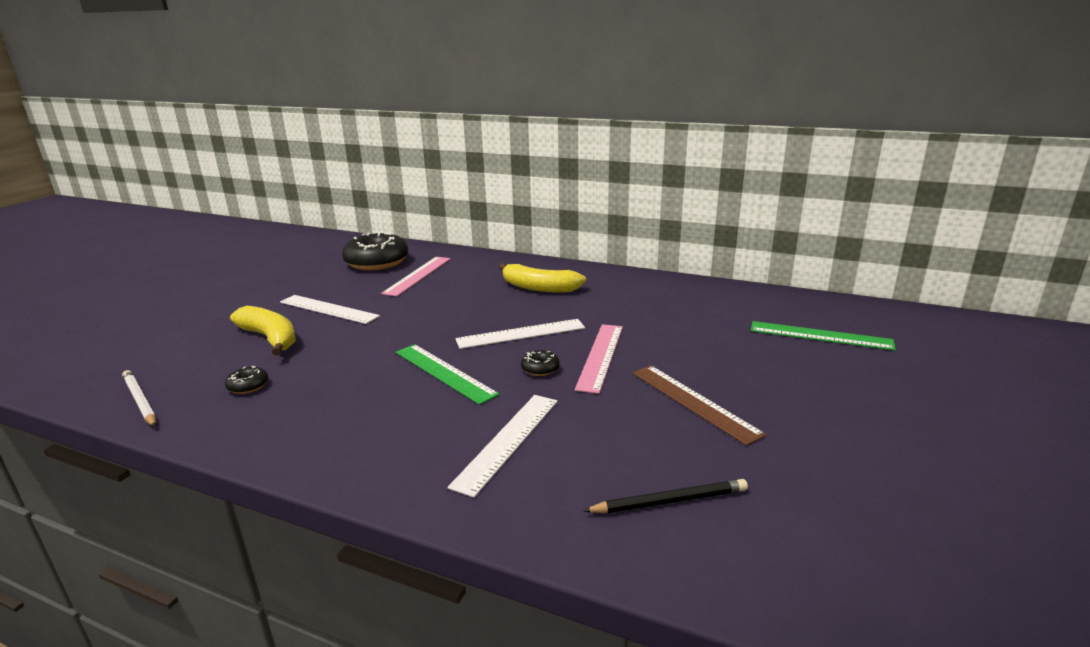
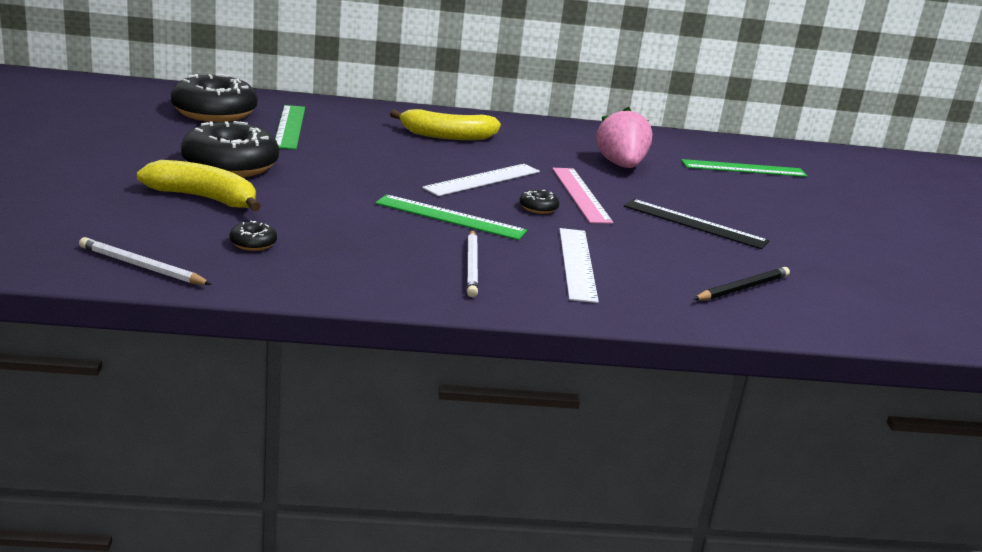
camera: 30 degrees left, 0 degrees up
(328, 309) = (230, 166): white ruler -> black donut
(400, 431) = (471, 266): none -> white pencil
(418, 275) = (290, 126): pink ruler -> green ruler
(678, 325) = (621, 165): none -> pink strawberry
(693, 402) = (694, 224): brown ruler -> black ruler

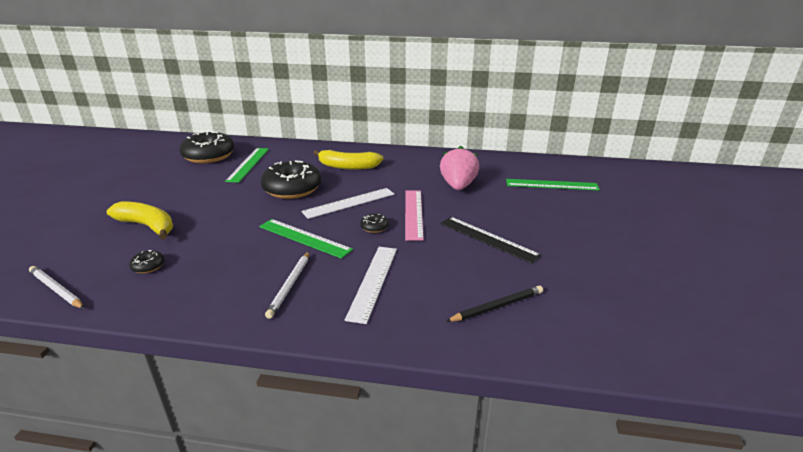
camera: 15 degrees right, 5 degrees up
(230, 166) = (186, 198): black donut -> black donut (292, 189)

